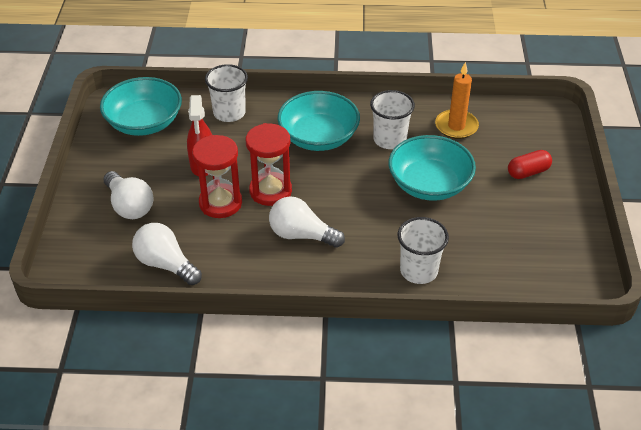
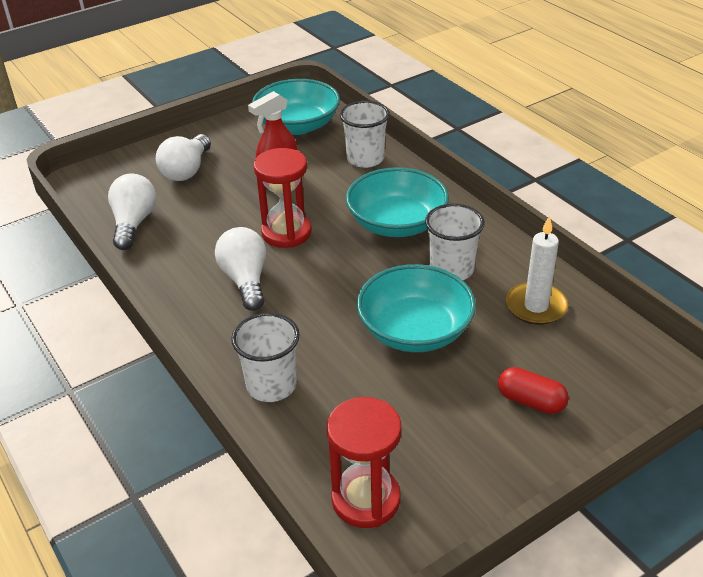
camera: 55 degrees right, 5 degrees down
(220, 203) = (240, 213): red hourglass -> red hourglass (366, 499)
(456, 126) = (536, 306): orange candle -> white candle

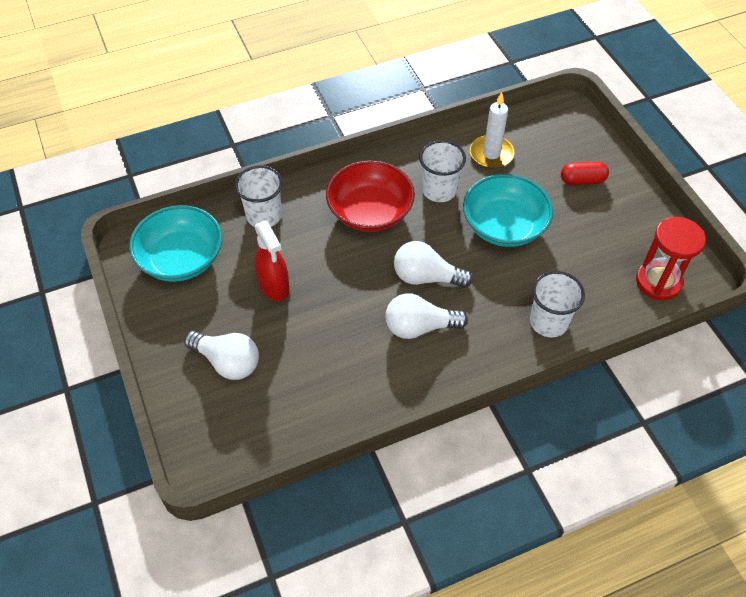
camera: 80 degrees left, 15 degrees up
(134, 223) = (307, 413): white light bulb -> white light bulb (426, 277)
(286, 233) = (360, 290): red hourglass -> none
(396, 223) = (370, 212): turquoise bowl -> red bowl
(531, 401) = (582, 180): red capsule -> red capsule turned 45 degrees clockwise

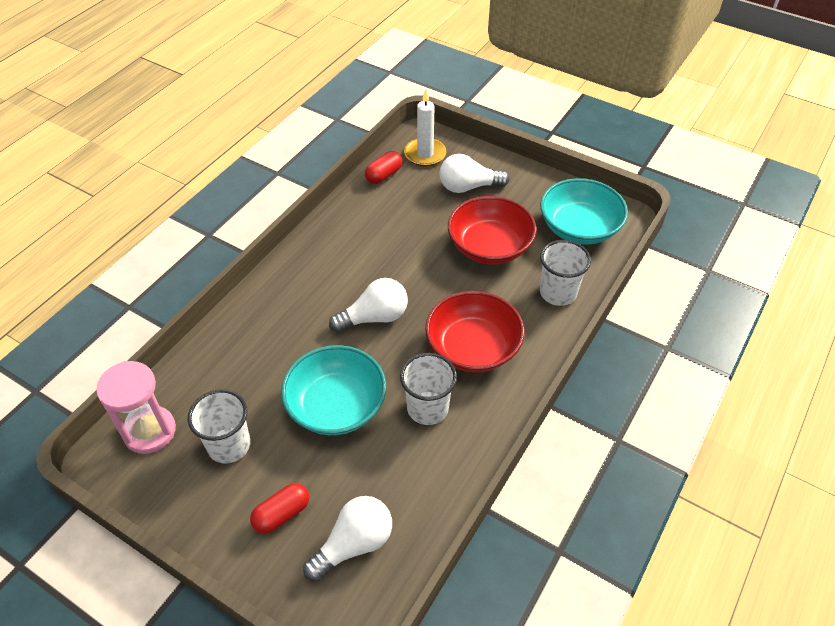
camera: 145 degrees right, 5 degrees down
(274, 286) = (489, 247): red spray bottle -> red bowl
(295, 432) = (384, 175): none -> red capsule
(419, 327) = (350, 277): white light bulb -> white light bulb (354, 544)
(491, 154) = (406, 488): white candle -> white candle (425, 154)
(548, 322) = (242, 336): white cup -> white cup (229, 445)
(658, 282) = (150, 431): red hourglass -> pink hourglass

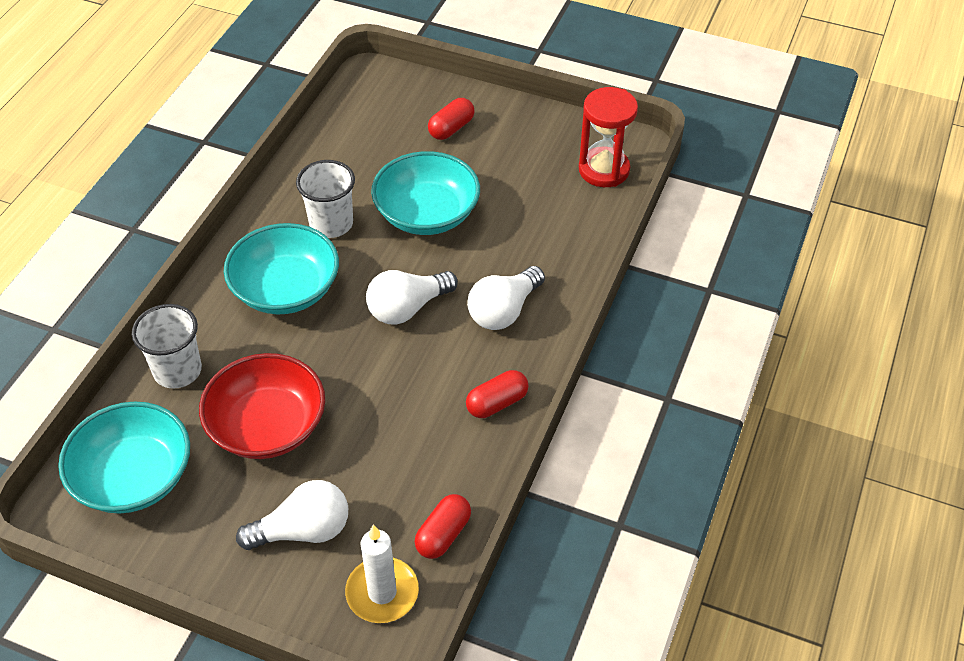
camera: 170 degrees right, 0 degrees up
(150, 431) = (604, 170): pink hourglass -> red hourglass
(229, 445) = (521, 169): white cup -> none
(327, 240) = (497, 403): none -> red capsule
(354, 544) = (382, 118): white light bulb -> white light bulb (504, 311)
(473, 348) = (286, 289): red bowl -> turquoise bowl

